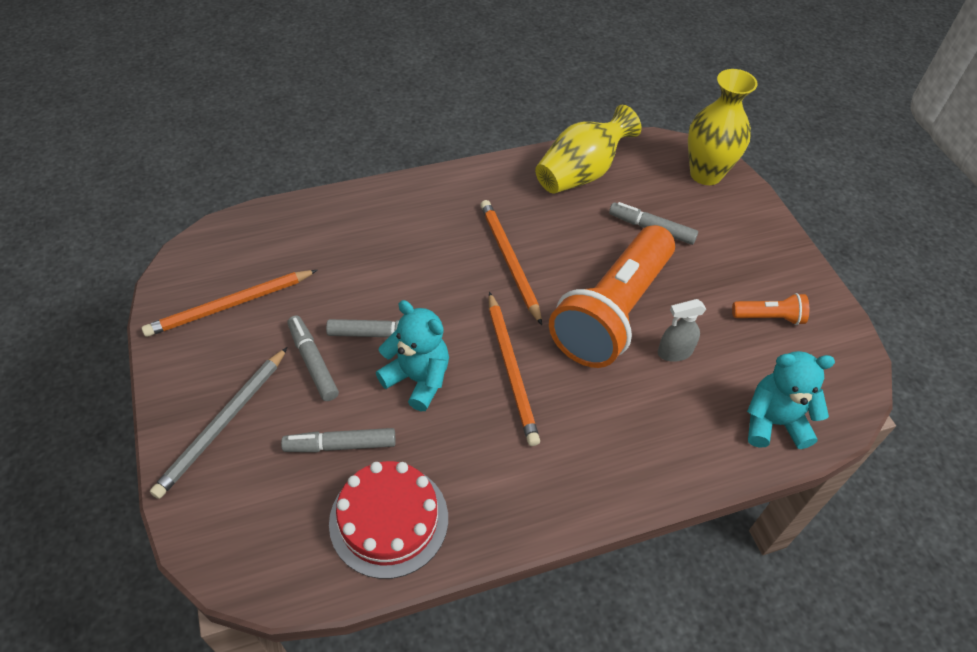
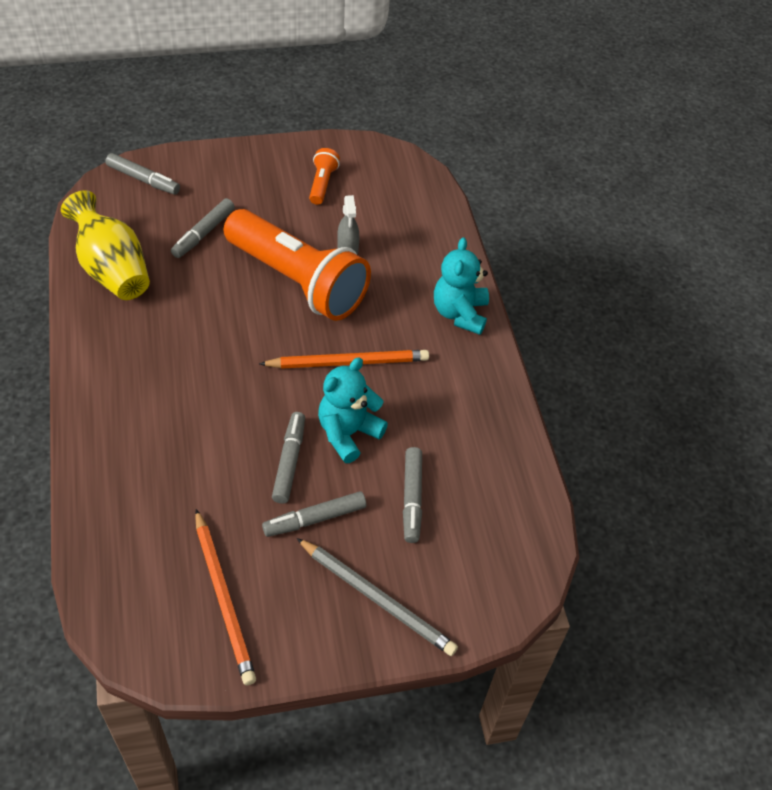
camera: 85 degrees left, 0 degrees up
(389, 520) = (487, 466): red cake -> none
(509, 261) = (219, 345): orange pencil -> none
(706, 174) = (143, 179): yellow vase -> grey marker
(774, 422) = (421, 209): turquoise teddy bear -> turquoise teddy bear (460, 313)

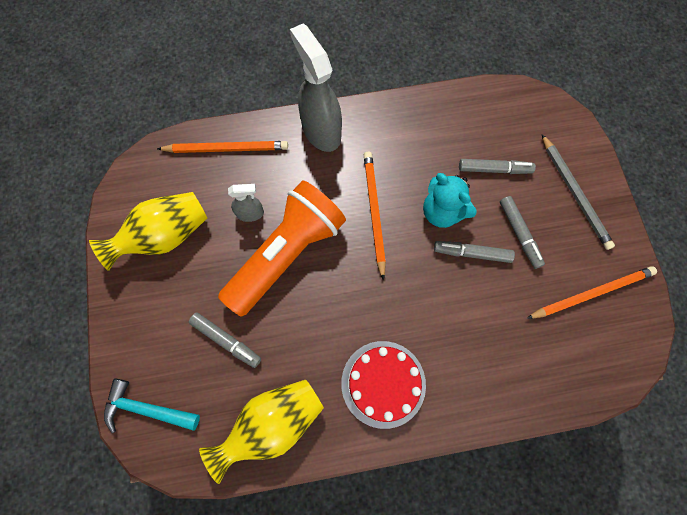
camera: 85 degrees left, 20 degrees up
(138, 362) = (383, 383): none -> red cake
(143, 179) = (147, 409): grey marker -> turquoise hammer
(322, 184) = (165, 236): orange flashlight -> yellow vase
(376, 598) = (574, 193): grey pencil -> grey pencil turned 120 degrees clockwise
(430, 228) = (226, 148): none -> orange pencil
(460, 313) = (321, 131): turquoise teddy bear -> grey spray bottle

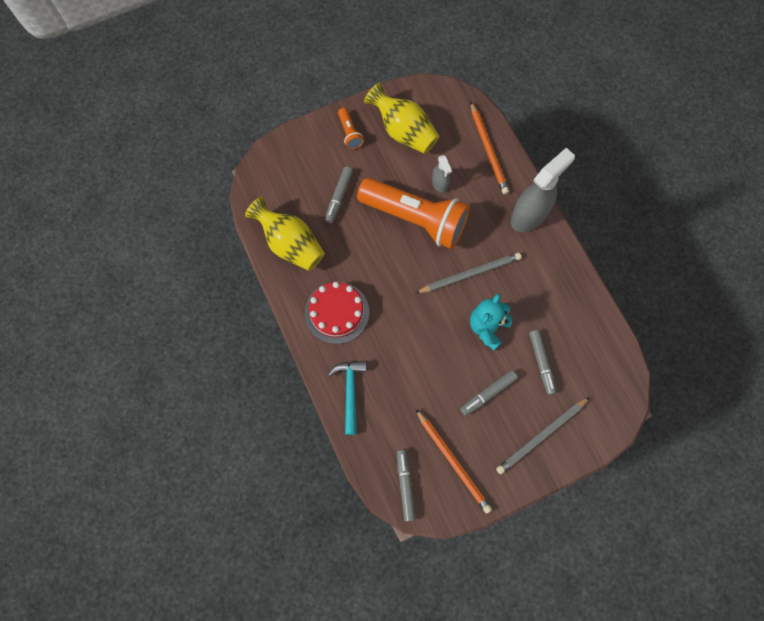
camera: 75 degrees right, 0 degrees up
(141, 303) = (349, 133): none -> orange flashlight
(147, 409) = (280, 162): turquoise hammer -> turquoise hammer (350, 392)
(374, 213) = (469, 274): orange pencil -> grey pencil
(472, 253) = (458, 358): grey marker -> grey marker (405, 485)

